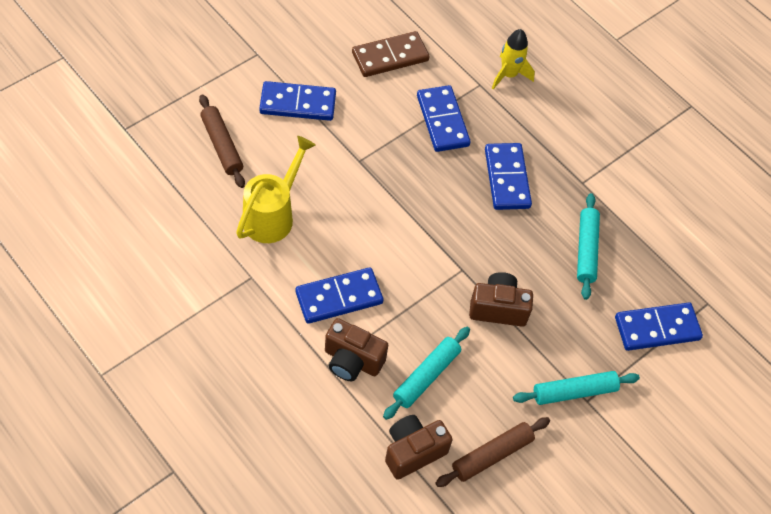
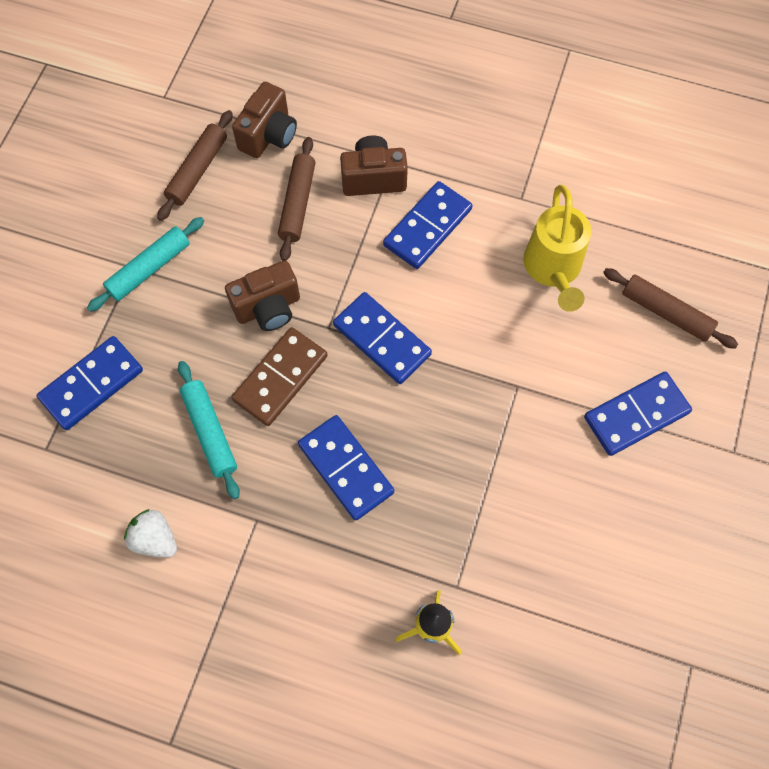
camera: 155 degrees right, 10 degrees up
(390, 57) = (588, 554): brown domino -> brown domino (280, 378)
(426, 376) = (297, 203): turquoise rolling pin -> brown rolling pin
(442, 121) = (466, 500): blue domino -> blue domino (382, 339)
(654, 208) = (155, 539): none -> white strawberry

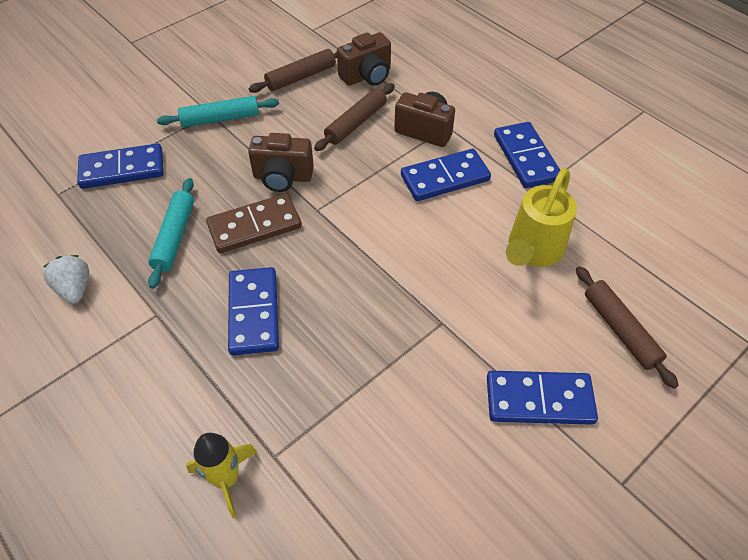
camera: 30 degrees right, 15 degrees down
(382, 339) = (352, 236): blue domino -> blue domino (526, 157)

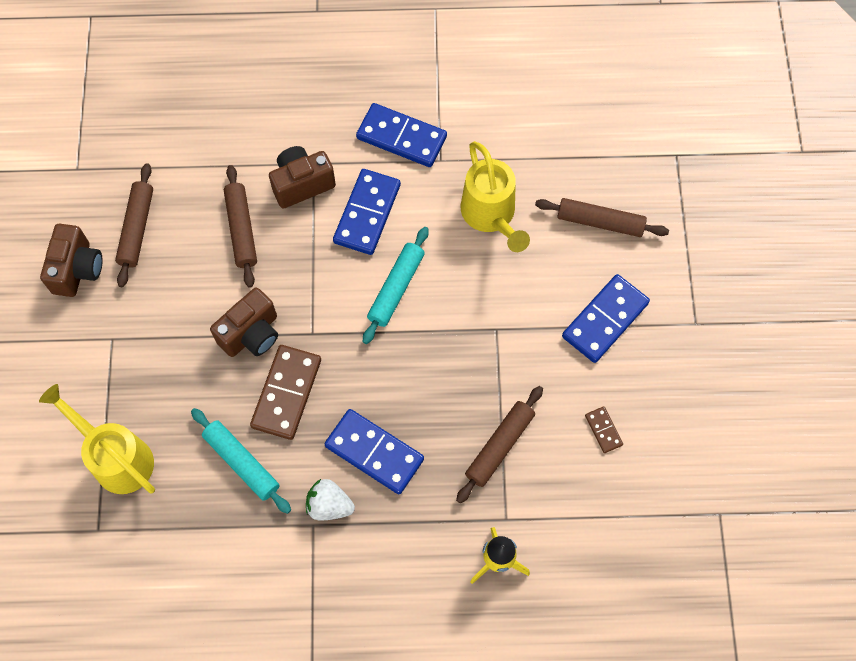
camera: 50 degrees left, 15 degrees up
(75, 288) = (229, 573): white strawberry -> white strawberry (329, 505)
(122, 169) = (117, 458): blue domino -> yellow watering can
(220, 119) = (128, 335): turquoise rolling pin -> turquoise rolling pin (396, 288)
(340, 401) = (499, 446): none -> brown rolling pin
(367, 76) = (190, 174): brown camera -> brown camera (77, 269)
(434, 478) = (603, 430): none -> brown domino

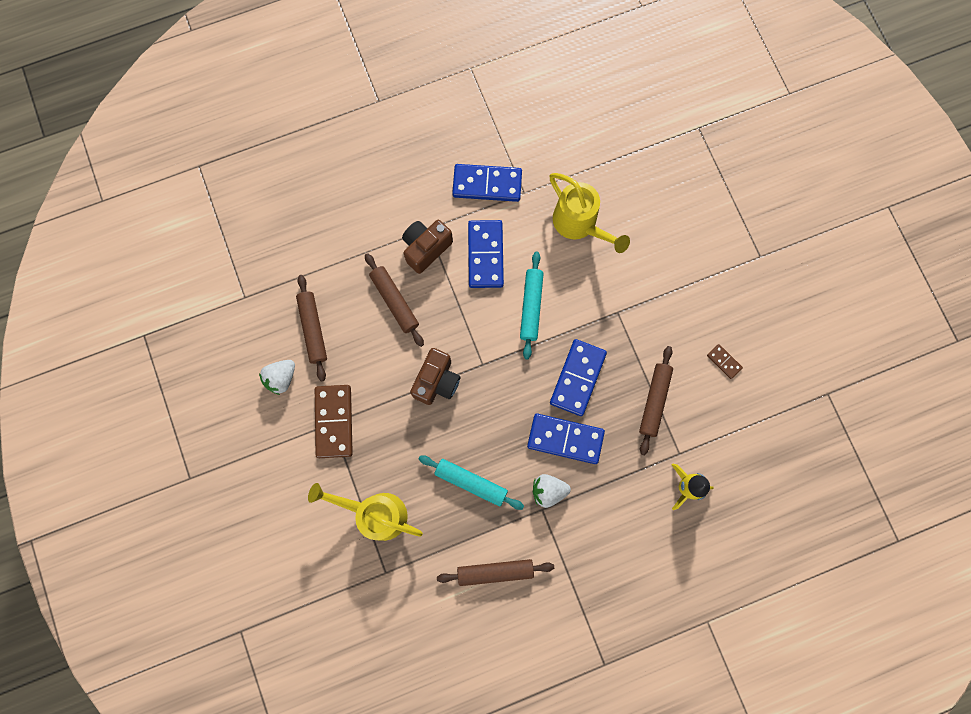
camera: 20 degrees left, 10 degrees up
(77, 269) = (281, 378): brown camera -> white strawberry
(286, 393) = (482, 417): brown domino -> brown domino (334, 421)
(600, 222) = (662, 201): brown rolling pin -> brown rolling pin (495, 571)
(605, 320) = (694, 277): blue domino -> blue domino (578, 378)

